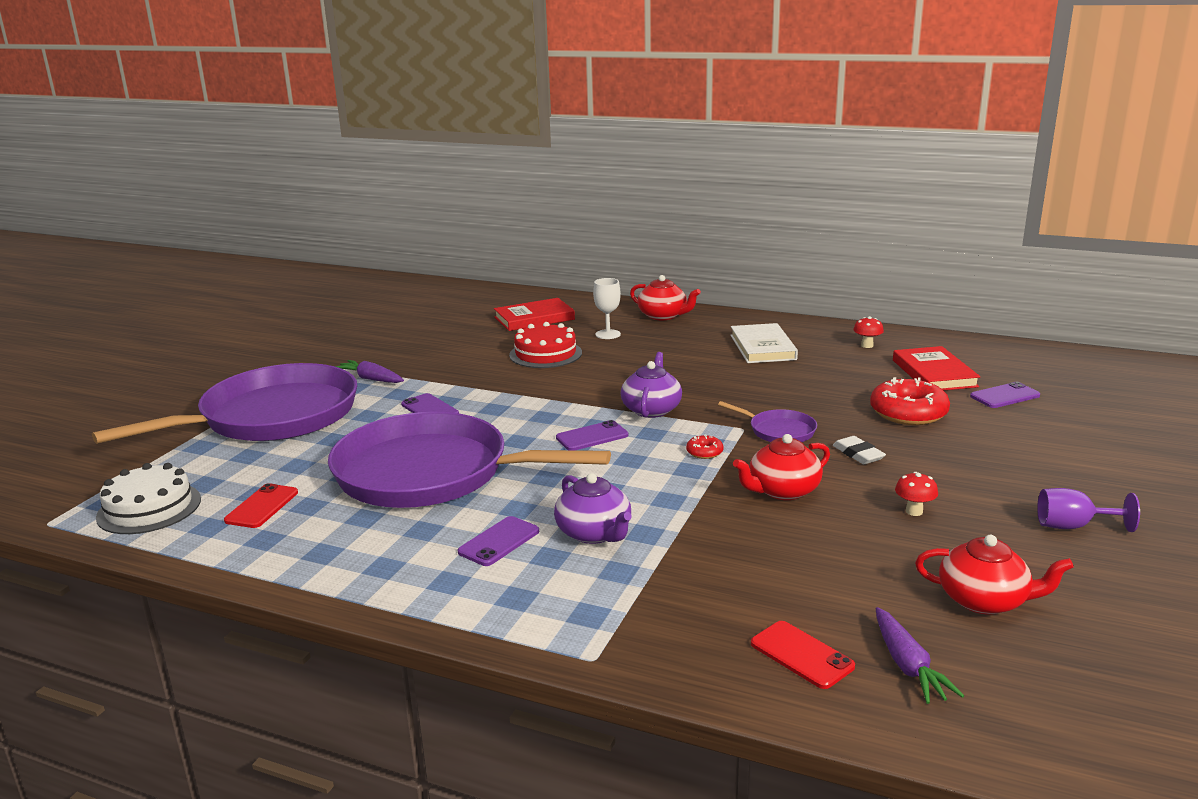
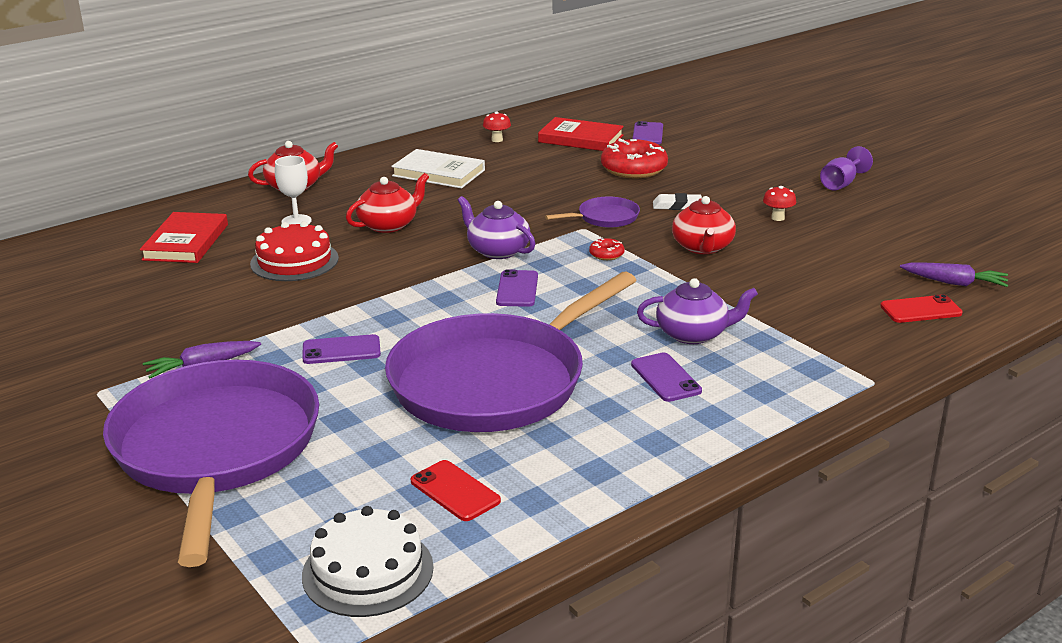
camera: 60 degrees left, 5 degrees up
(984, 600) = (902, 237): red teapot -> red teapot (388, 225)

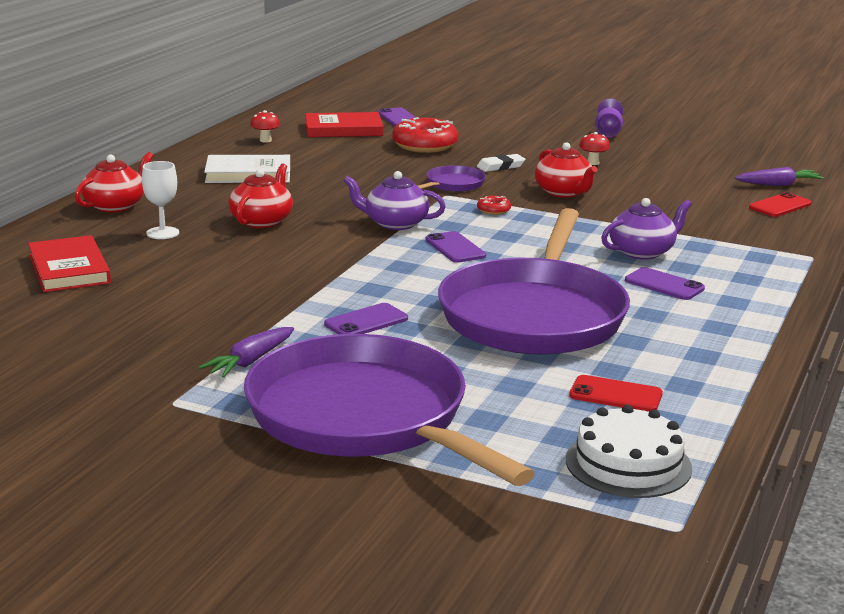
camera: 30 degrees left, 5 degrees down
(294, 261) = (211, 264): red cake -> none

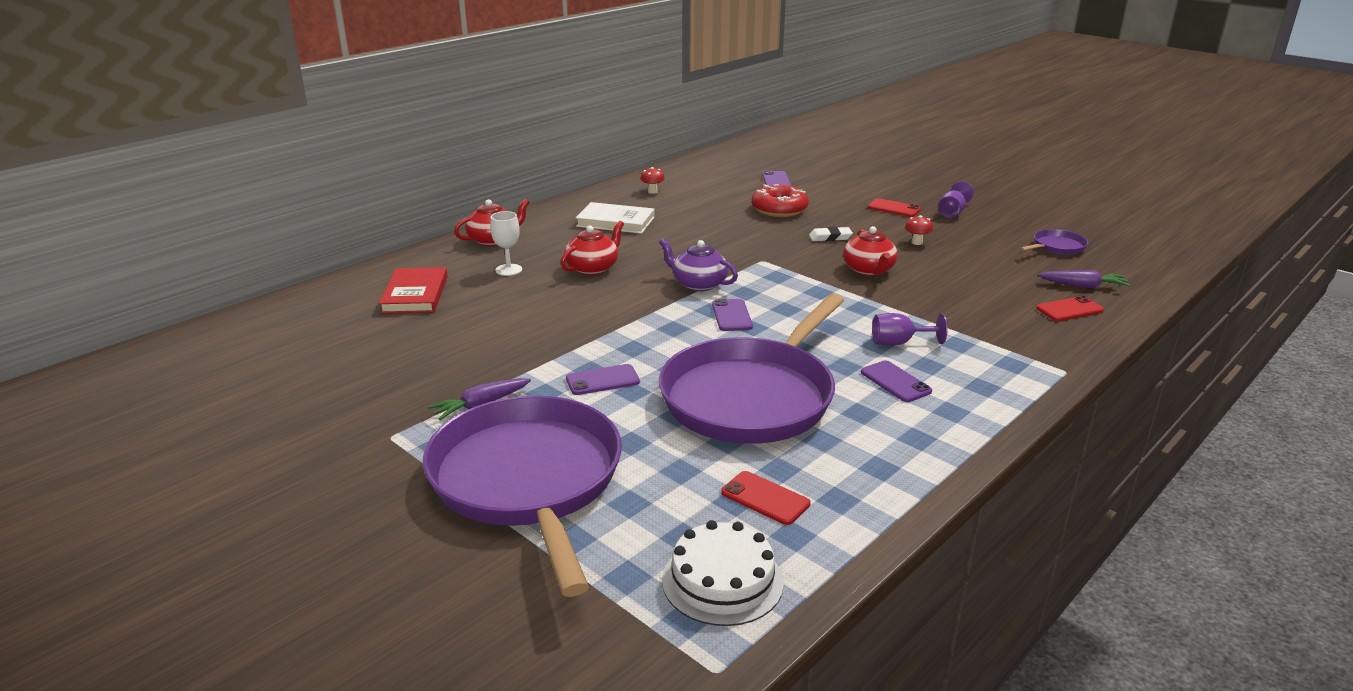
camera: 20 degrees right, 5 degrees up
(343, 129) = (722, 187): red book -> none
(453, 184) = (776, 251): purple pan -> purple pan (1057, 247)
(493, 210) = (792, 281): red donut -> none
(546, 134) = (894, 208): none -> red phone
(642, 252) = (899, 343): purple teapot -> purple goblet

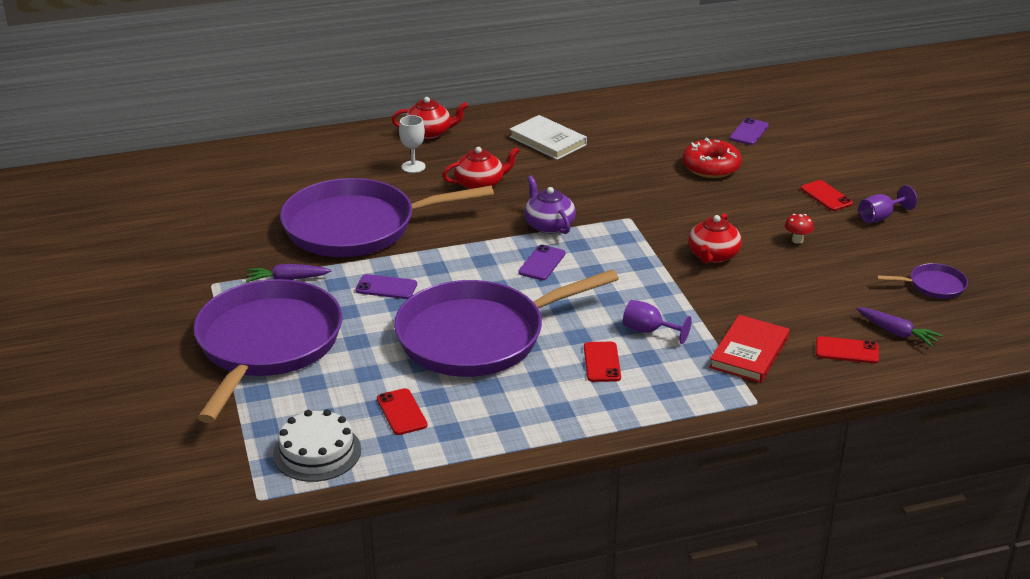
camera: 30 degrees right, 5 degrees up
(415, 294) = (324, 170): red book -> red book (749, 352)
(506, 335) = (356, 227): none -> purple pan
(652, 191) = (616, 115): red mushroom -> none
(830, 237) = (721, 211): white eraser -> none
(895, 382) = (602, 362): purple phone -> red phone

